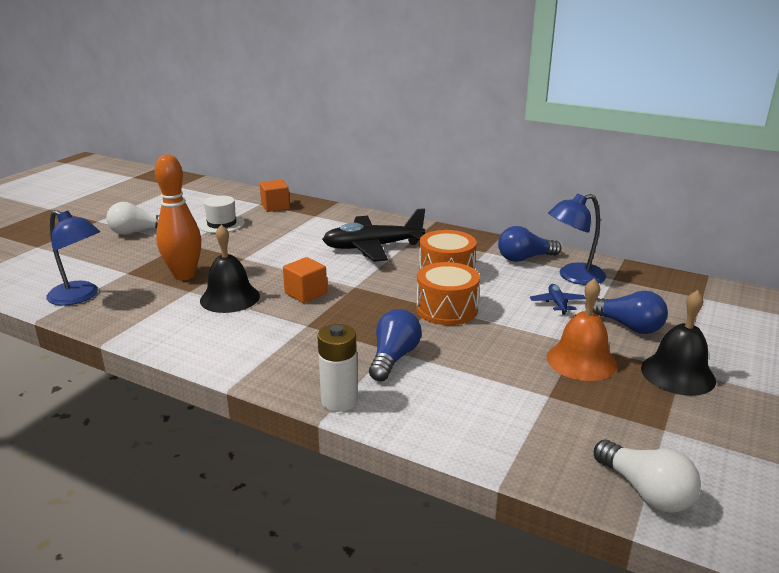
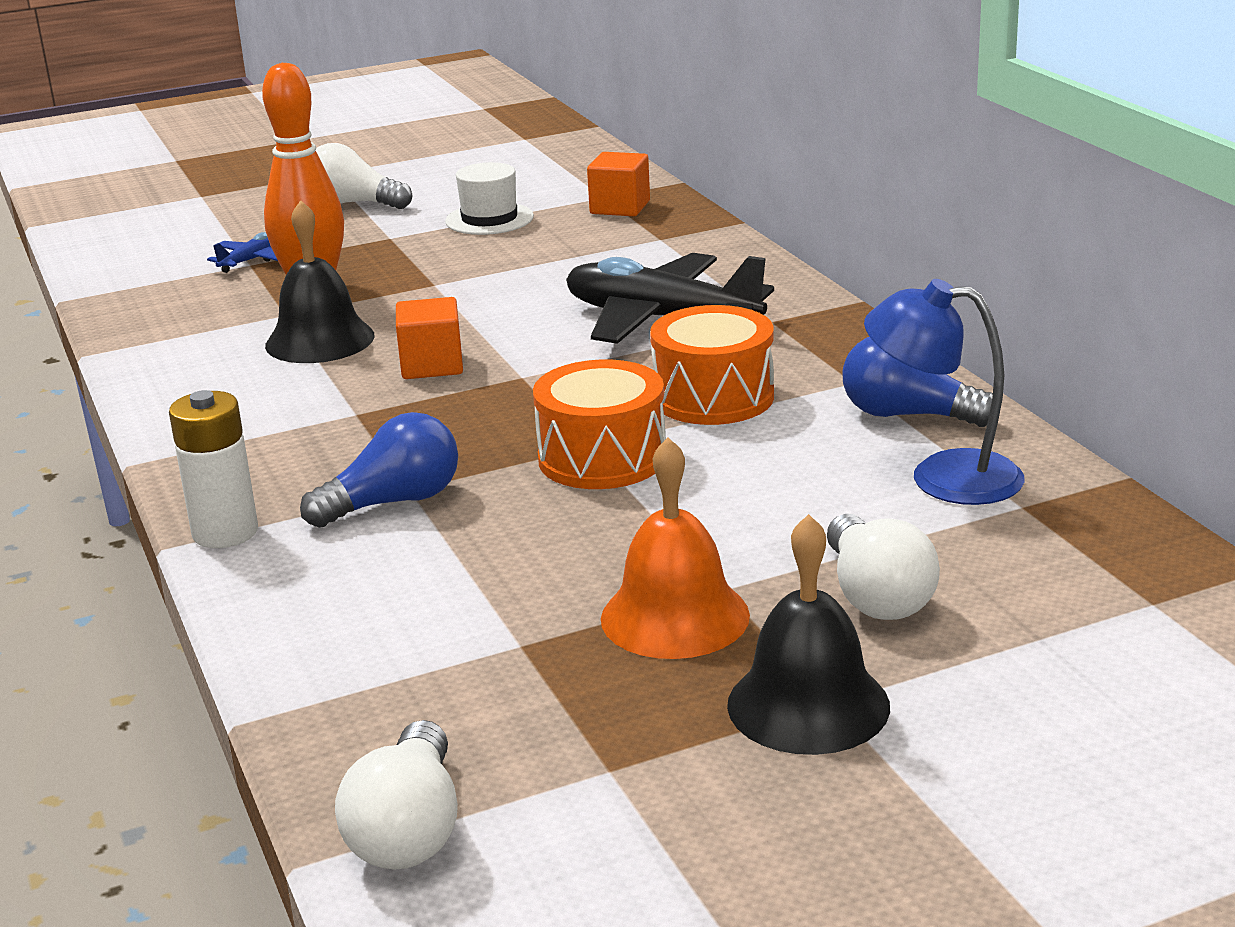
camera: 40 degrees right, 0 degrees up
(80, 297) = (147, 283): blue lamp -> none
(557, 303) = (816, 512): blue plane -> blue plane (251, 260)
(628, 326) = (876, 595): blue light bulb -> white light bulb

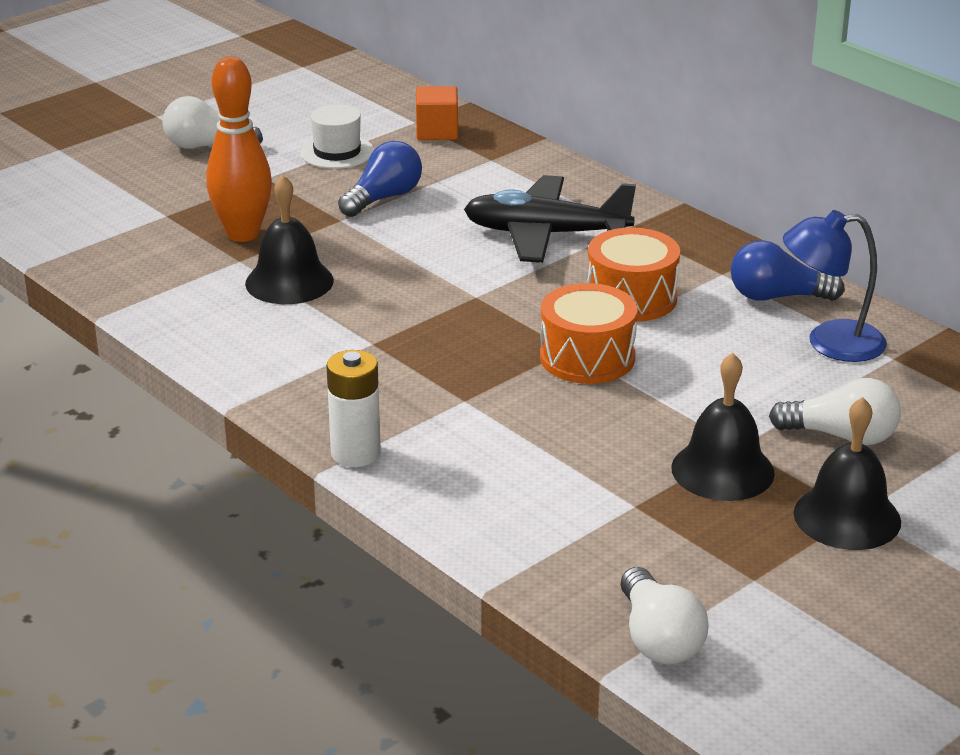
camera: 20 degrees left, 5 degrees up
(251, 260) = (165, 211): blue plane -> none
(393, 502) = (462, 412): blue light bulb -> blue light bulb (383, 198)
(432, 365) = (399, 294): orange cube -> none
(675, 616) = (722, 470): orange bell -> black bell
(876, 595) = (841, 436): white light bulb -> white light bulb turned 45 degrees counterclockwise

